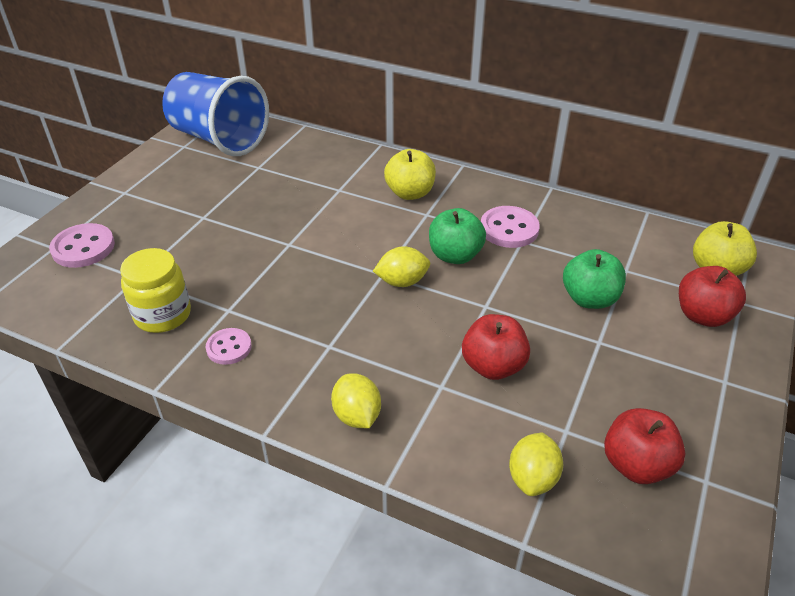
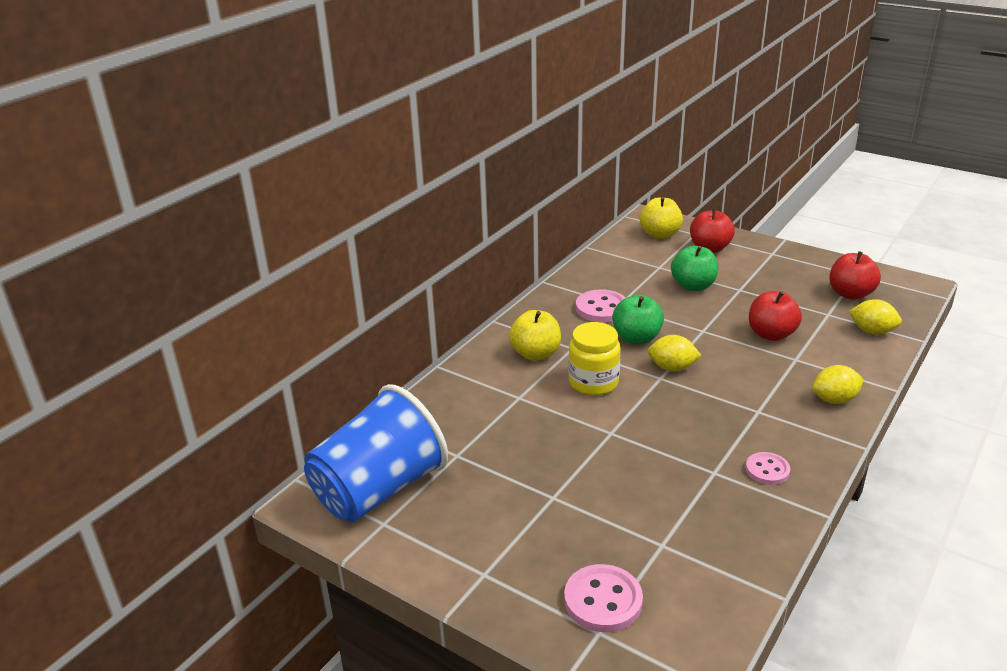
camera: 80 degrees left, 10 degrees down
(163, 315) = (724, 518): yellow jar -> yellow jar (593, 383)
(402, 282) = (672, 368): yellow lemon -> yellow lemon turned 75 degrees counterclockwise

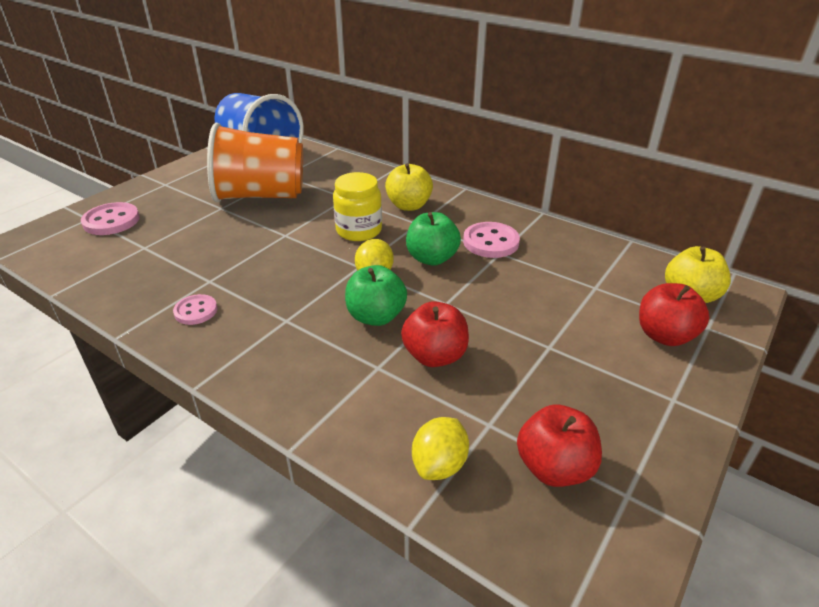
camera: 90 degrees right, 5 degrees up
(518, 466) = (261, 196): none -> orange cup
(693, 286) = (550, 308): green apple -> green apple (376, 316)
(834, 400) = (287, 383): yellow lemon -> none

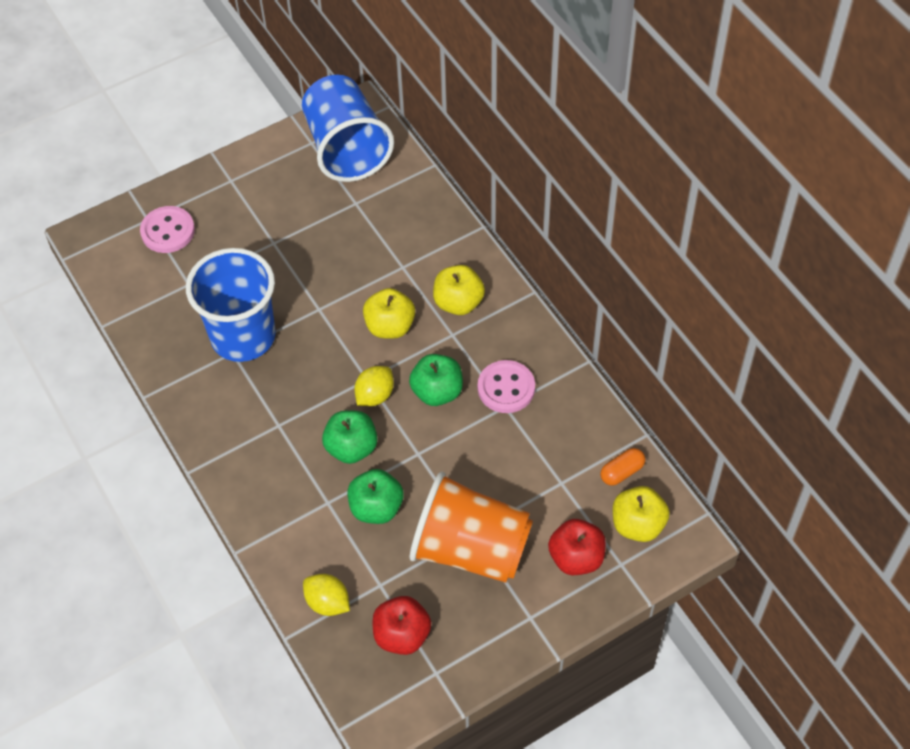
camera: 25 degrees right, 20 degrees up
(196, 311) = (211, 388): pink button -> none
(216, 267) = (243, 336): none -> blue cup
(261, 196) = (318, 234): orange cup -> orange cup (471, 549)
(359, 230) = (390, 326): yellow jar -> yellow apple
(435, 356) = (376, 508): red apple -> green apple
(439, 464) = (328, 602): yellow lemon -> yellow lemon turned 75 degrees clockwise
(638, 267) = (622, 472): none -> orange capsule

